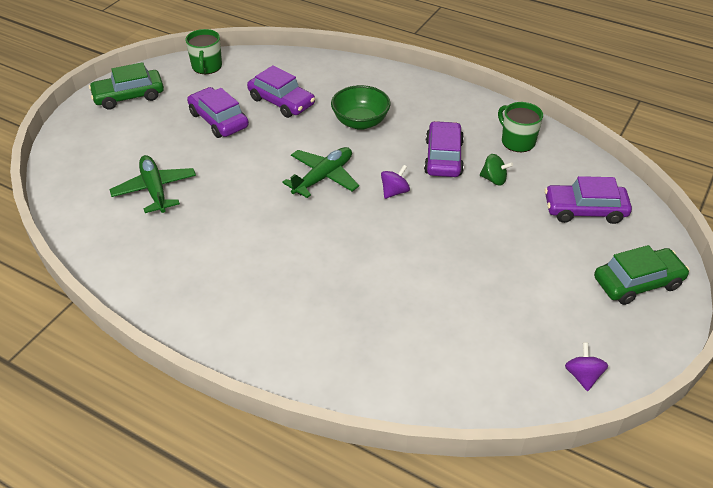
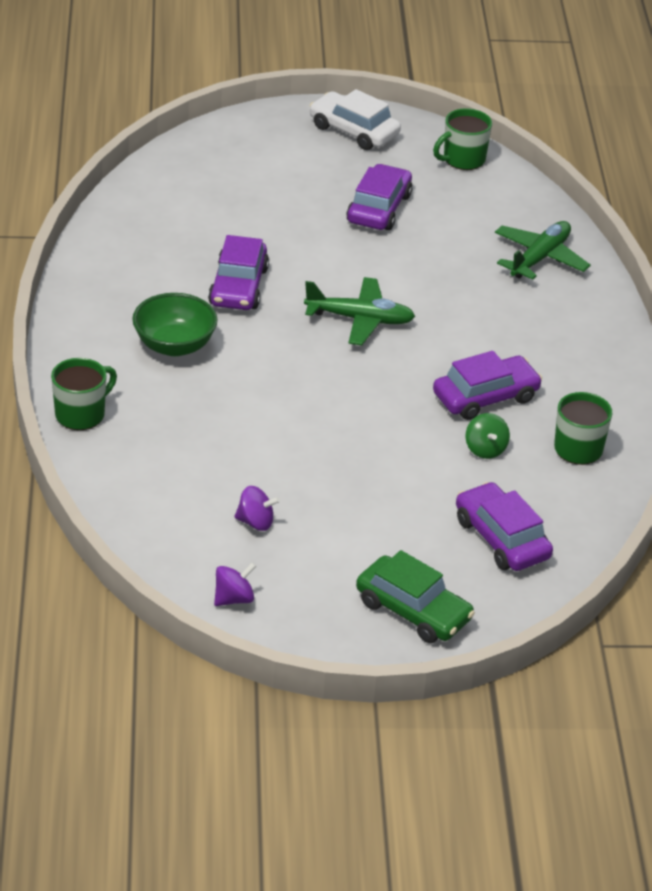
camera: 55 degrees right, 5 degrees down
(129, 96) = (353, 131): green car -> white car
(155, 190) = (229, 215): green plane -> green plane (540, 258)
(281, 101) = (459, 239): purple car -> purple car (238, 286)
(311, 376) = (81, 414): none -> green mug
(360, 122) = (484, 311): green bowl -> green bowl (174, 345)
(394, 192) = (387, 379): purple spinning top -> purple spinning top (255, 522)

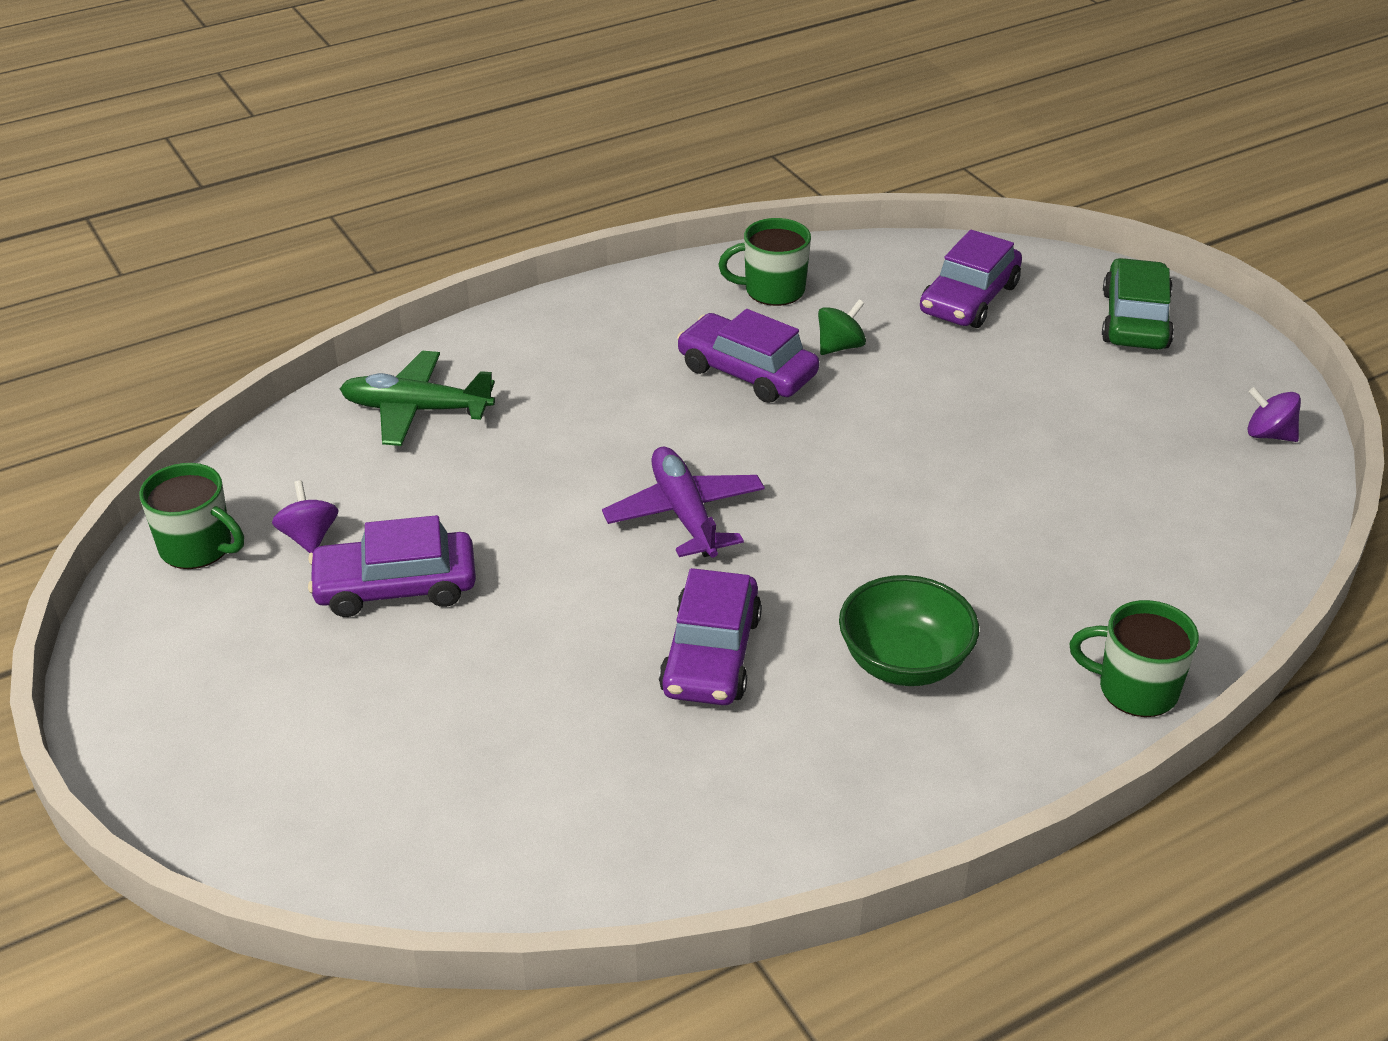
camera: 115 degrees left, 0 degrees up
(238, 286) = (711, 654): purple car -> purple car turned 120 degrees clockwise
(255, 522) = (1142, 462): purple spinning top -> purple spinning top (309, 537)
(353, 131) = (174, 692): white car -> none
(360, 319) = (684, 514): green plane -> purple plane

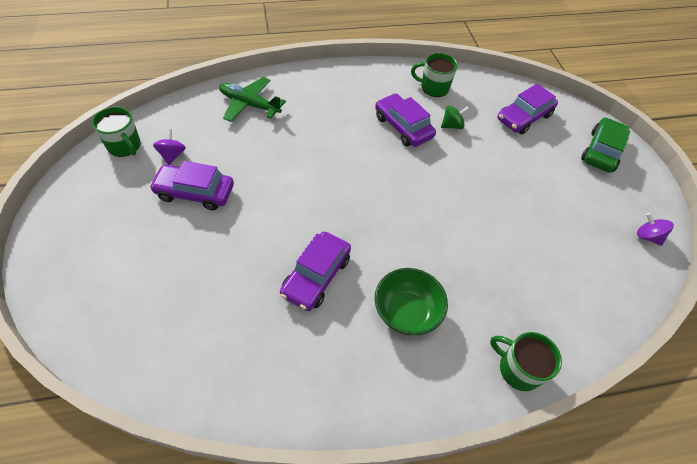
camera: 15 degrees right, 15 degrees up
(684, 514) = (340, 194): purple plane -> none

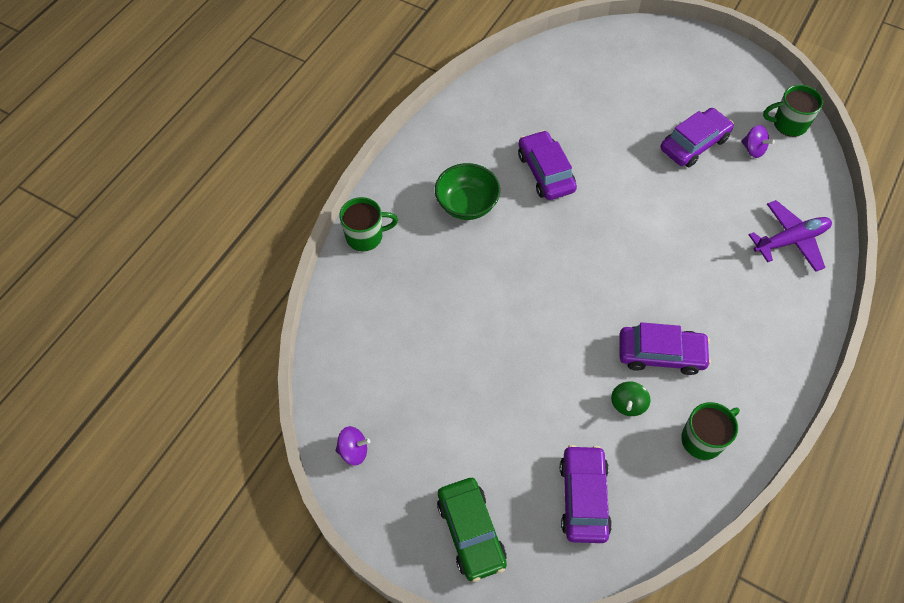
camera: 135 degrees right, 5 degrees up
(249, 104) = (791, 240): green plane -> purple plane

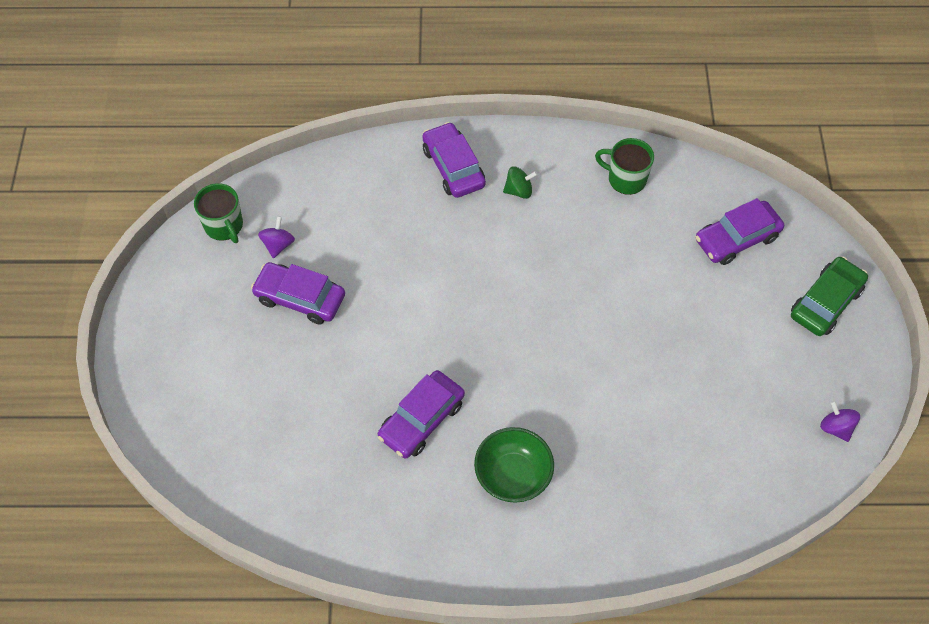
camera: 120 degrees left, 0 degrees up
(365, 236) = (618, 555): green mug -> none
(628, 404) = (634, 241): green spinning top -> green spinning top (519, 191)
(661, 354) = (568, 236): purple car -> purple car (453, 167)
(791, 240) = (378, 181): purple plane -> none

